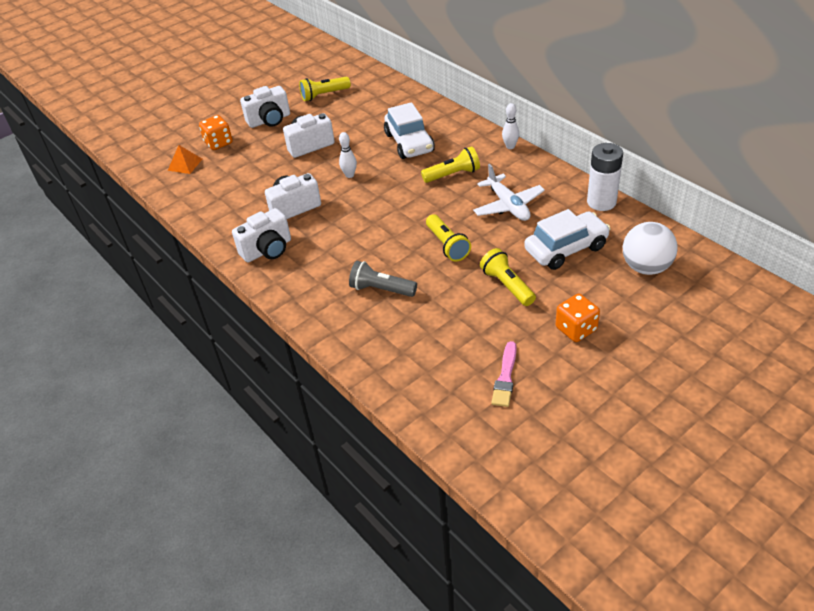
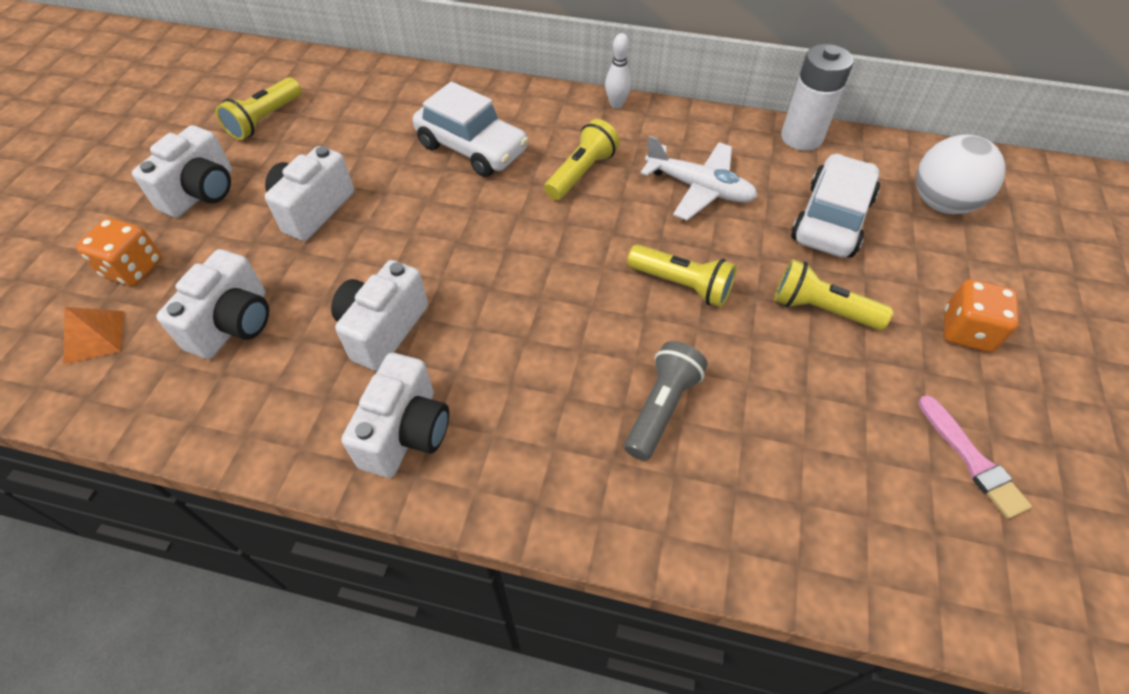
camera: 40 degrees left, 10 degrees up
(238, 180) = (234, 324): none -> white camera
(349, 175) = (427, 234): white bowling pin -> none
(381, 289) = (661, 408): grey flashlight -> grey flashlight turned 135 degrees clockwise

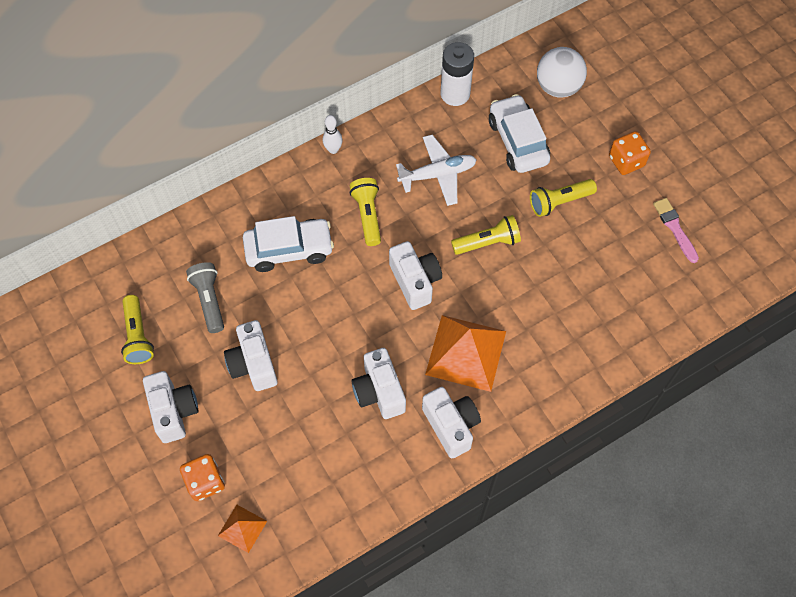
camera: 45 degrees left, 10 degrees up
(234, 324) = (303, 457): white camera -> white camera (415, 281)
(521, 371) = (465, 352): none -> orange pyramid
(661, 408) = (541, 314): grey flashlight -> grey flashlight (209, 300)
(971, 459) = (675, 228): pink brush -> pink brush turned 135 degrees counterclockwise

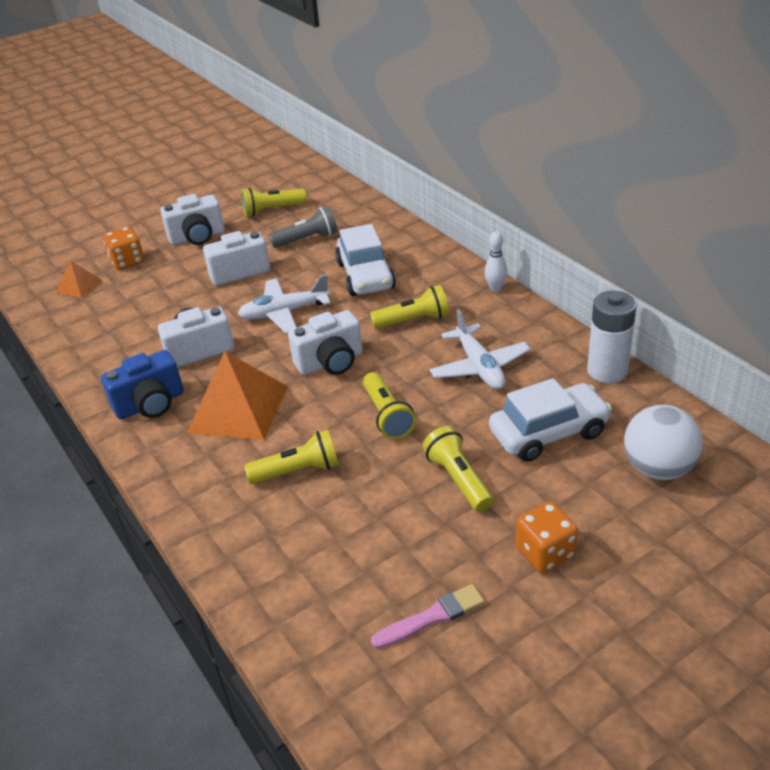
camera: 90 degrees right, 25 degrees down
(334, 319) = (284, 312): none -> white plane
(451, 426) = (150, 404): white camera -> blue camera
(542, 305) = (298, 471): none -> yellow flashlight

